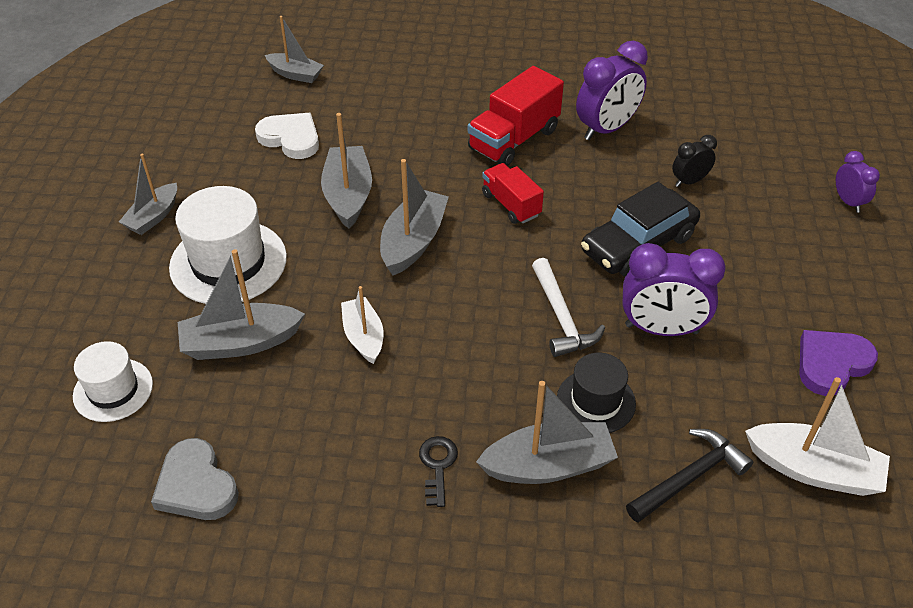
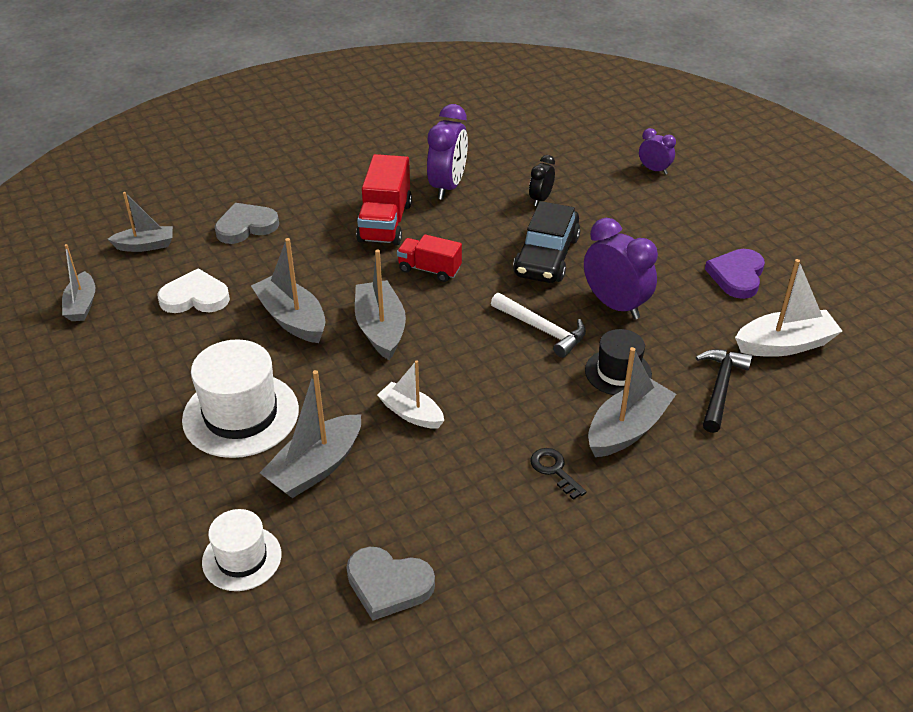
camera: 35 degrees left, 5 degrees down
(153, 217) = (132, 412): grey boat -> grey boat (82, 305)
(390, 91) = (246, 226): none -> grey heart
(661, 329) = (615, 305): purple clock -> purple clock turned 105 degrees counterclockwise

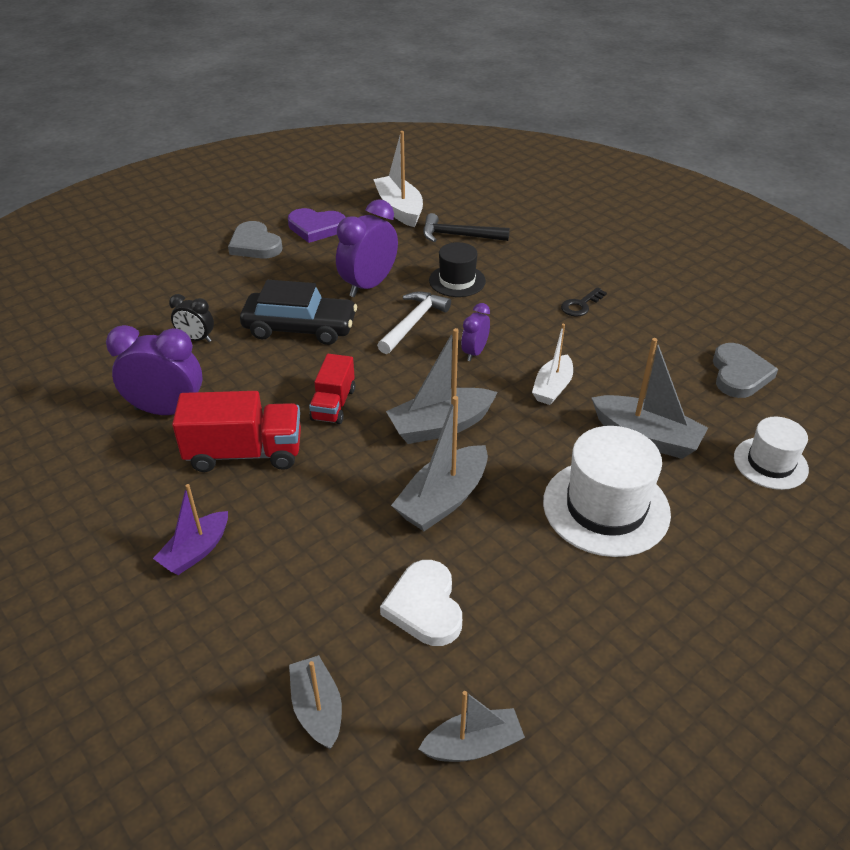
camera: 100 degrees left, 0 degrees up
(246, 226) = (260, 592): grey heart -> grey heart (255, 245)
(295, 201) = (196, 551): none -> purple boat
(627, 429) = (520, 274): grey boat -> none
(654, 170) = (144, 271): purple clock -> purple clock (474, 352)

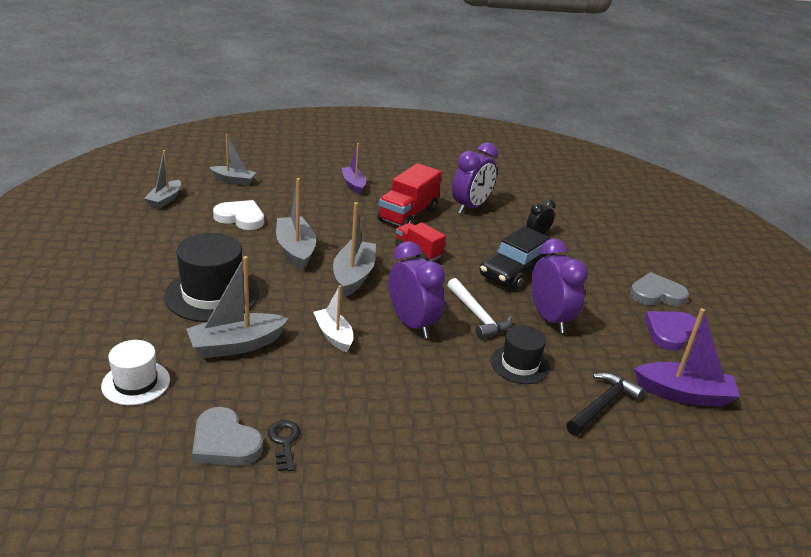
camera: 120 degrees right, 10 degrees down
(399, 209) = (684, 394): white boat -> purple boat
(474, 352) = (412, 324): purple clock -> purple clock, size x1.83
(581, 305) = (417, 413): black key -> black key (284, 442)
(606, 507) = (212, 294): white hat -> black hat

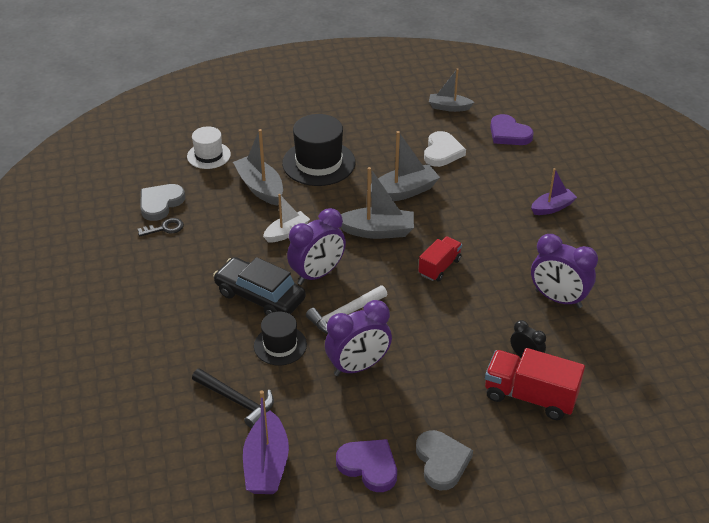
camera: 85 degrees right, 10 degrees up
(233, 180) = (509, 134): grey boat -> purple heart
(408, 215) = (510, 252): red truck -> red truck (530, 396)
(515, 271) = (437, 340): black car -> black car (260, 296)

